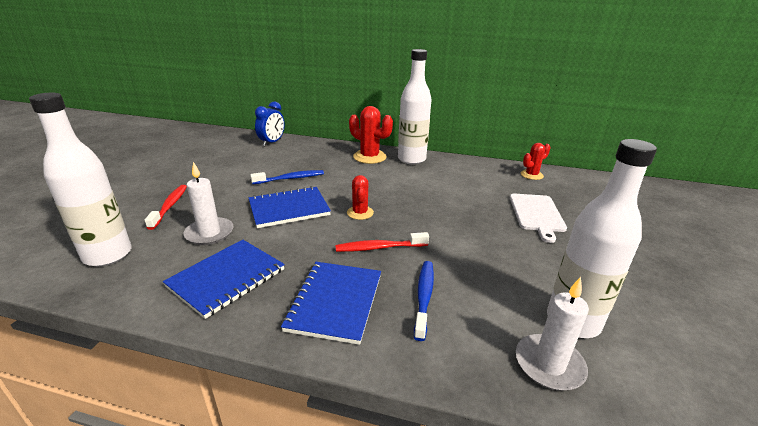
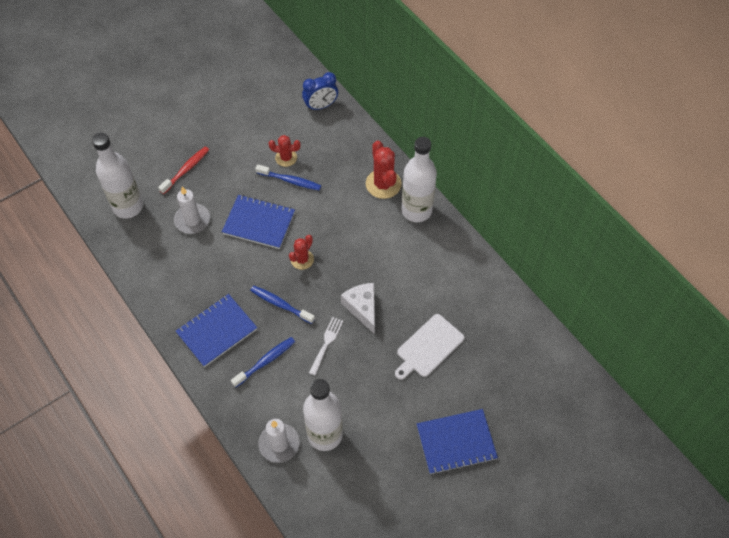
camera: 40 degrees right, 30 degrees up
(226, 278) = (176, 272): blue notebook -> blue notebook (456, 442)
(379, 248) = (280, 304): red toothbrush -> blue toothbrush
(453, 217) = (362, 308): none -> white cheese
(460, 252) = (326, 343): none -> white fork
(531, 175) = (496, 301): red cactus -> red cactus (286, 158)

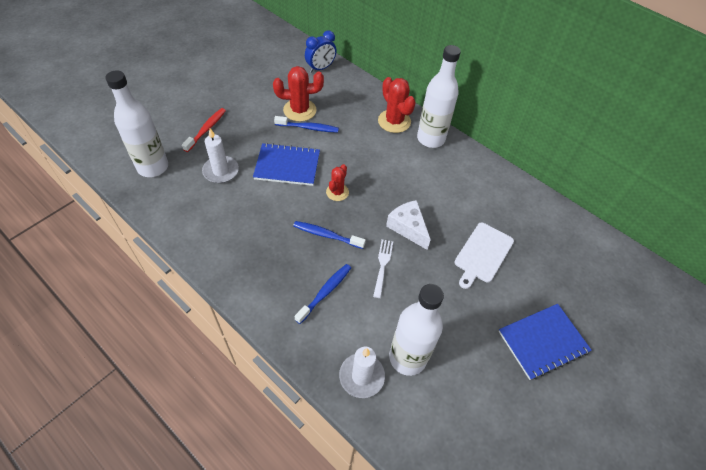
camera: 15 degrees left, 5 degrees down
(217, 331) = (267, 270): blue notebook -> none
(286, 158) = (299, 110): red cactus -> red cactus, size x1.62

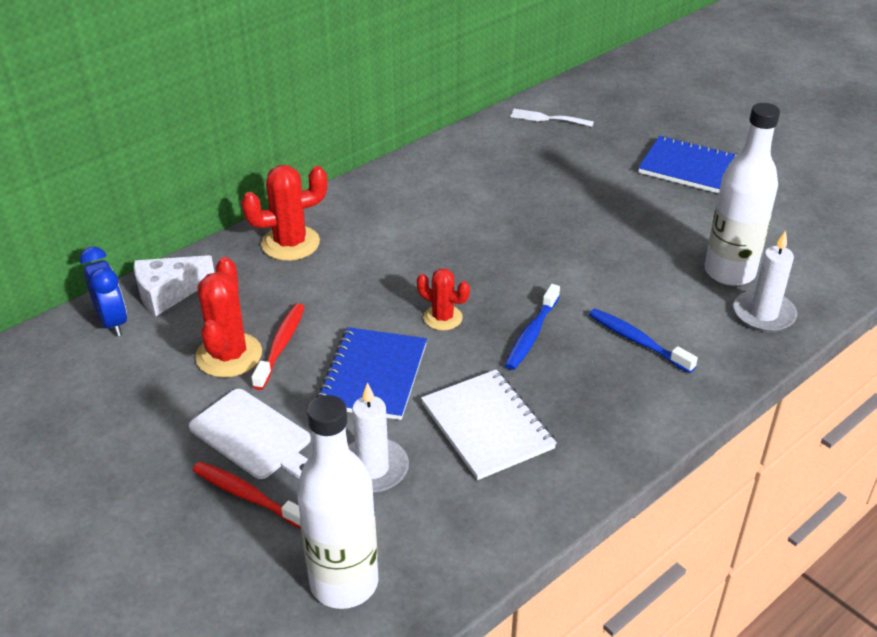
camera: 80 degrees left, 15 degrees down
(249, 216) = (487, 426): none -> white notebook
(308, 128) = (281, 345): blue toothbrush -> red toothbrush
(382, 265) = (587, 281): white fork -> white fork (548, 118)
(408, 227) = (519, 251): white cheese -> white cheese (168, 293)
(430, 139) = (340, 210): white bottle -> none
(482, 254) = (565, 192): white cutting board -> white cutting board (253, 436)
(542, 342) = (690, 168): blue notebook -> blue notebook turned 45 degrees counterclockwise

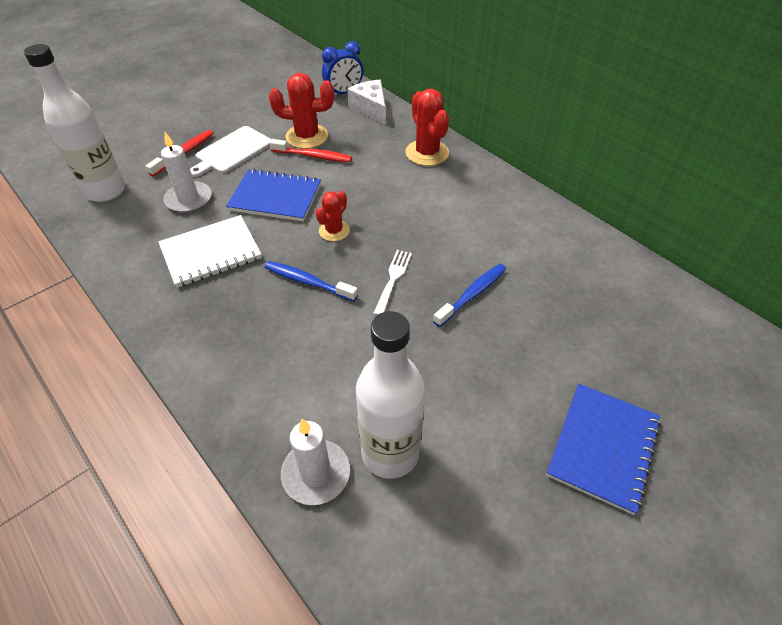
camera: 90 degrees right, 10 degrees up
(548, 118) = (672, 314): white fork -> white fork (393, 279)
(637, 341) = (289, 354): blue toothbrush -> blue toothbrush (472, 294)

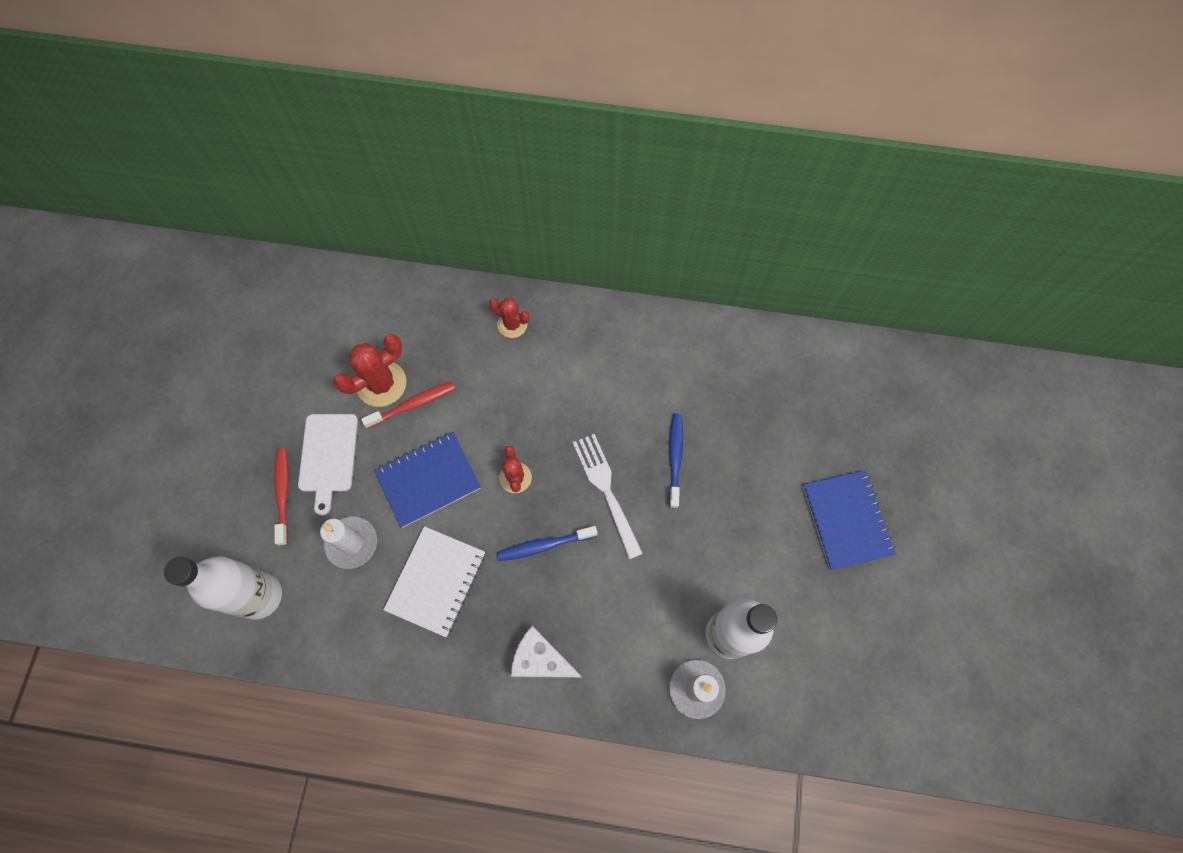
camera: 40 degrees left, 20 degrees up
(344, 93) = (358, 295): blue clock -> none
(370, 109) = (407, 300): white cheese -> white cheese (541, 660)
(393, 279) = (606, 490): white fork -> white fork, size x1.52
(427, 153) = (512, 324): red cactus -> red cactus, size x0.62

